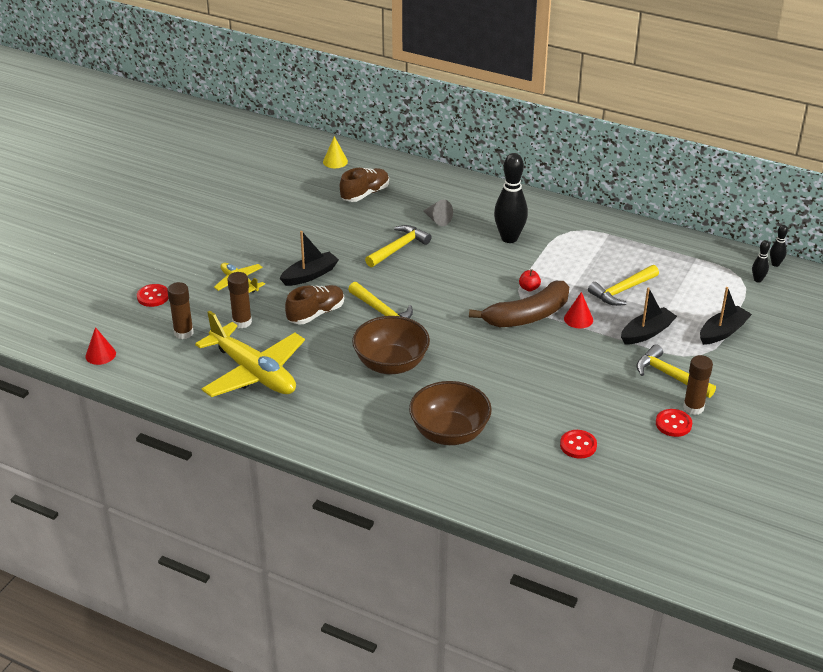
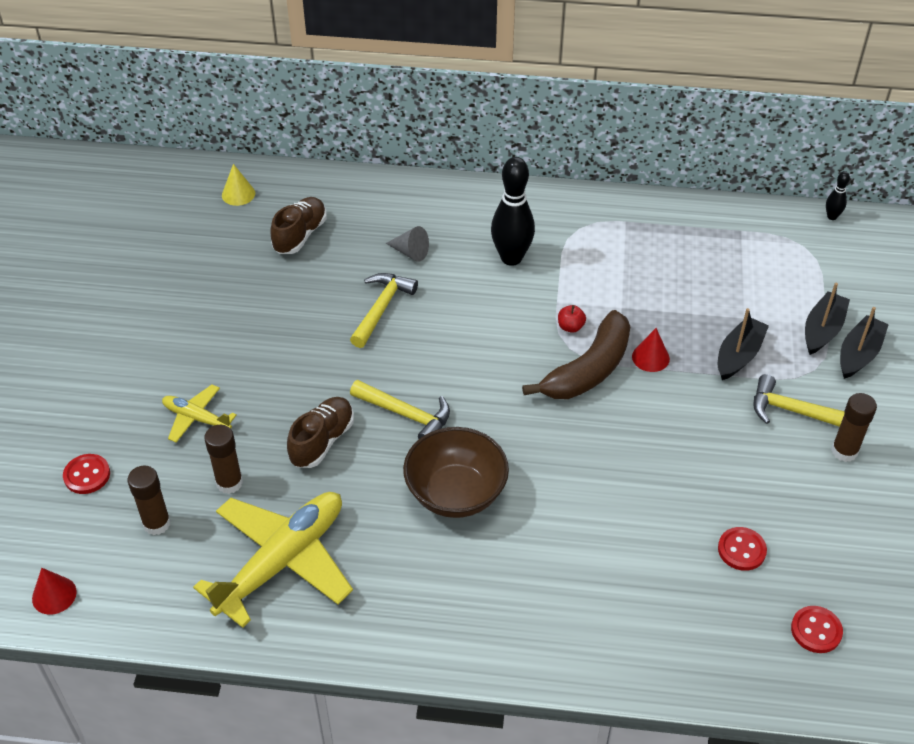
camera: 20 degrees left, 10 degrees up
(254, 372) = (282, 561): yellow plane -> yellow plane turned 75 degrees counterclockwise
(310, 275) = (286, 381): black boat -> black boat (858, 354)
(449, 433) = (579, 580): brown bowl -> none
(622, 291) = (681, 301): yellow hammer -> none
(673, 424) = (834, 483): red button -> red button (816, 630)
(758, 280) = (824, 244): black bowling pin -> none

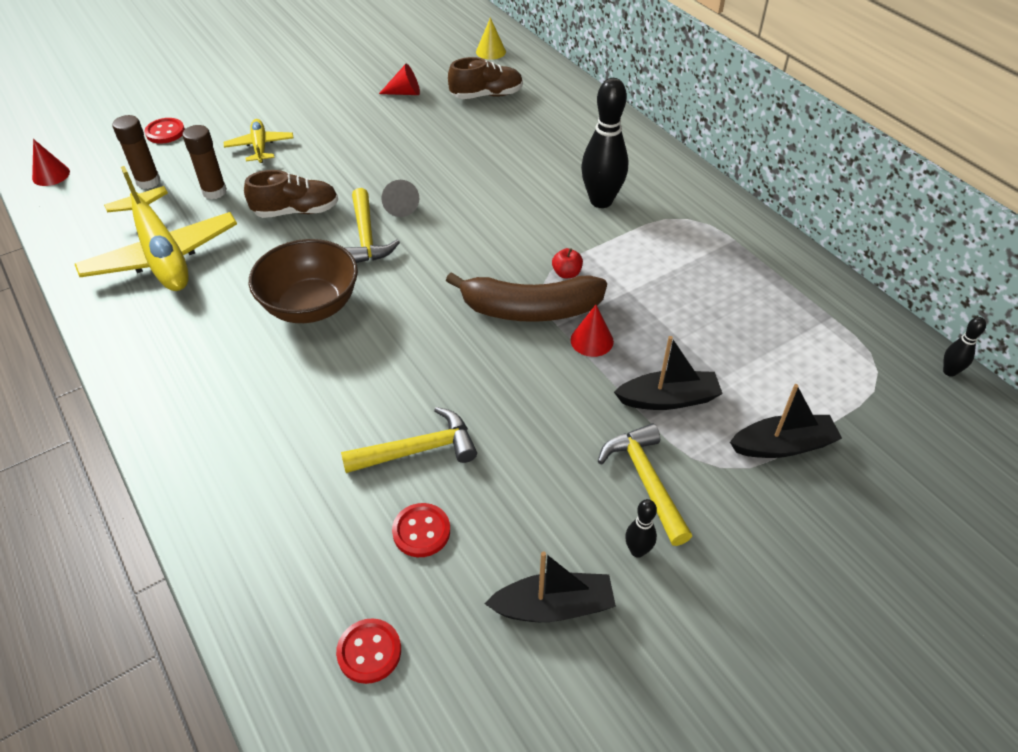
camera: 50 degrees right, 0 degrees up
(232, 281) = (405, 93): none -> red cone
(282, 561) = (162, 254): yellow plane -> yellow plane turned 60 degrees clockwise
(381, 308) = (462, 168): yellow hammer -> yellow hammer (418, 450)
(410, 252) = (537, 150): grey cone -> grey cone (400, 206)
(844, 451) = (637, 551): brown glue stick -> black bowling pin
(858, 354) = (787, 493): black boat -> black boat (553, 606)

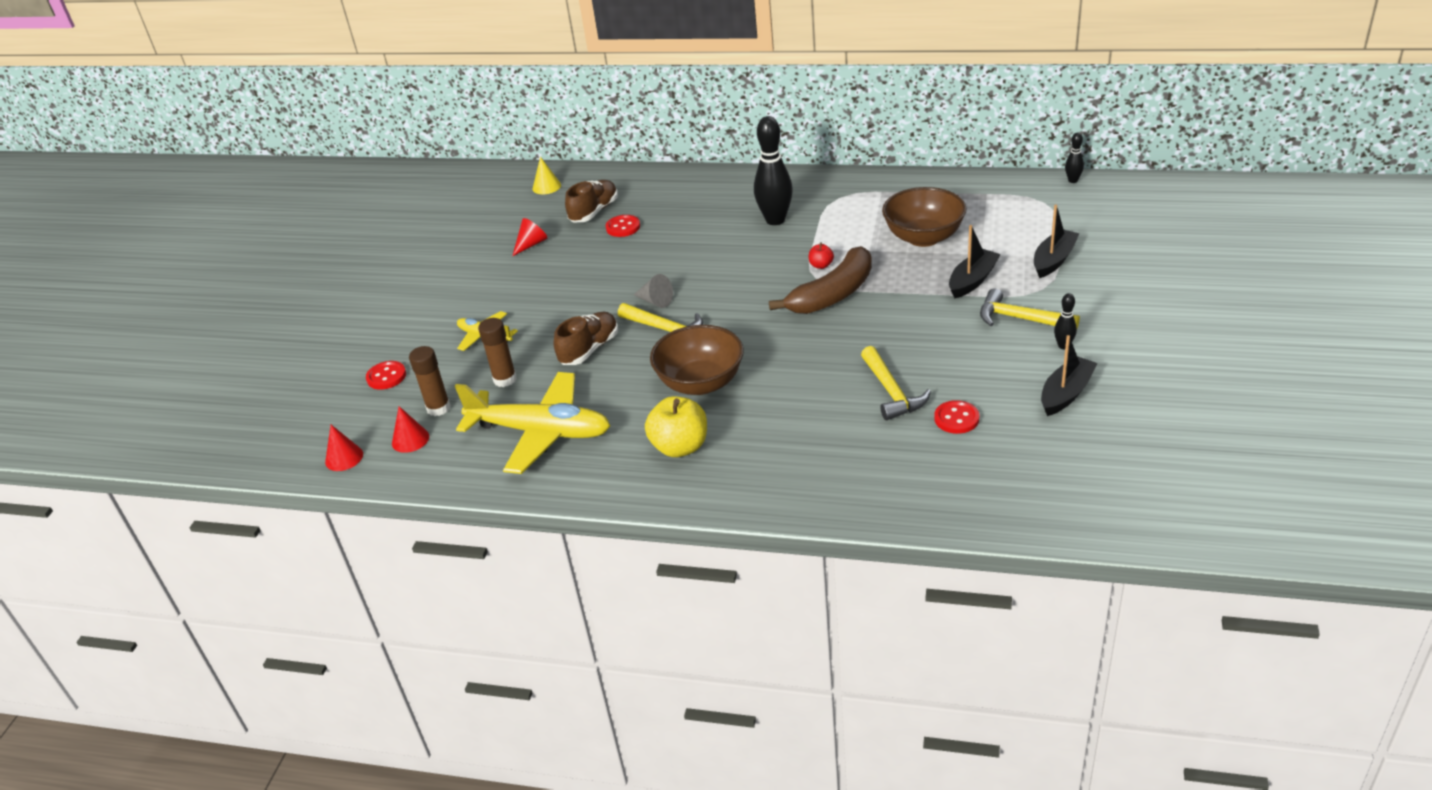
camera: 40 degrees left, 10 degrees down
(208, 350) = (680, 447): none -> yellow apple
(369, 652) = (1019, 476): red button -> red button (623, 227)
(418, 450) = (891, 392): yellow hammer -> yellow hammer turned 135 degrees clockwise
(592, 340) = (891, 284): red cone -> red cone (410, 439)
(696, 316) = (923, 237): none -> brown bowl

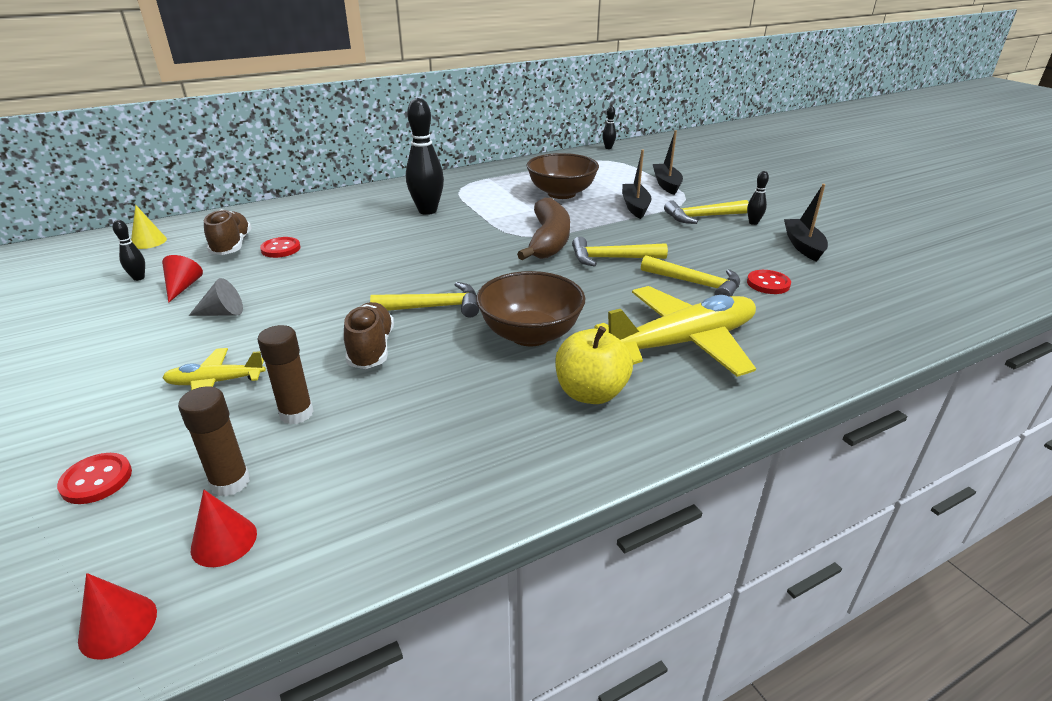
camera: 45 degrees left, 5 degrees down
(513, 225) = (139, 278): none -> black bowling pin
(541, 432) = (414, 447): yellow plane -> yellow plane (683, 343)
(655, 301) = (392, 290): grey cone -> grey cone (222, 313)
(821, 265) = (510, 227): red apple -> none
(859, 335) = (611, 258): none -> yellow hammer

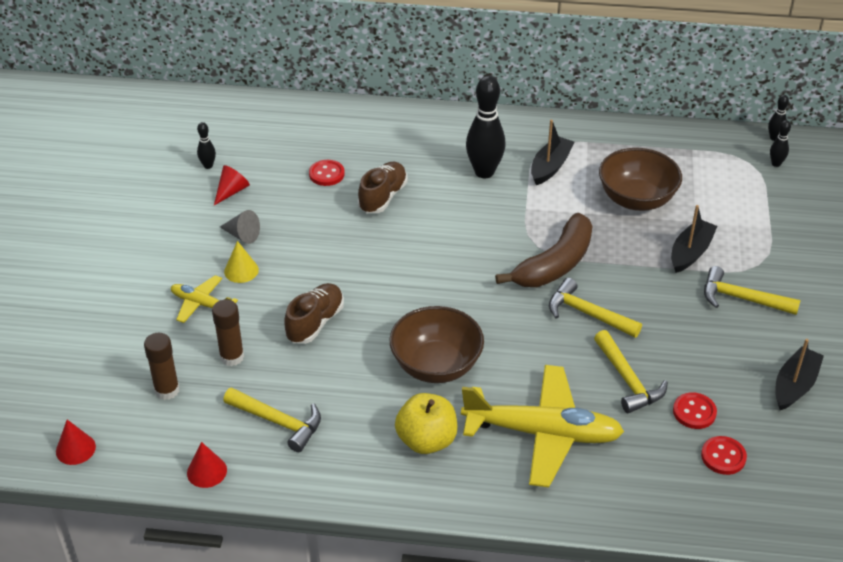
camera: 35 degrees right, 10 degrees up
(96, 480) = (103, 351): red button -> red button (723, 456)
(148, 241) = (236, 119): yellow cone -> yellow cone (241, 270)
(224, 541) = (143, 428): red cone -> red cone (207, 471)
(232, 246) = (293, 153): brown shoe -> brown shoe (383, 197)
(434, 307) = (391, 301): yellow hammer -> yellow hammer (278, 422)
(666, 184) = (766, 231): black boat -> black boat (550, 167)
(753, 223) = (786, 331): black bowling pin -> black bowling pin (776, 164)

